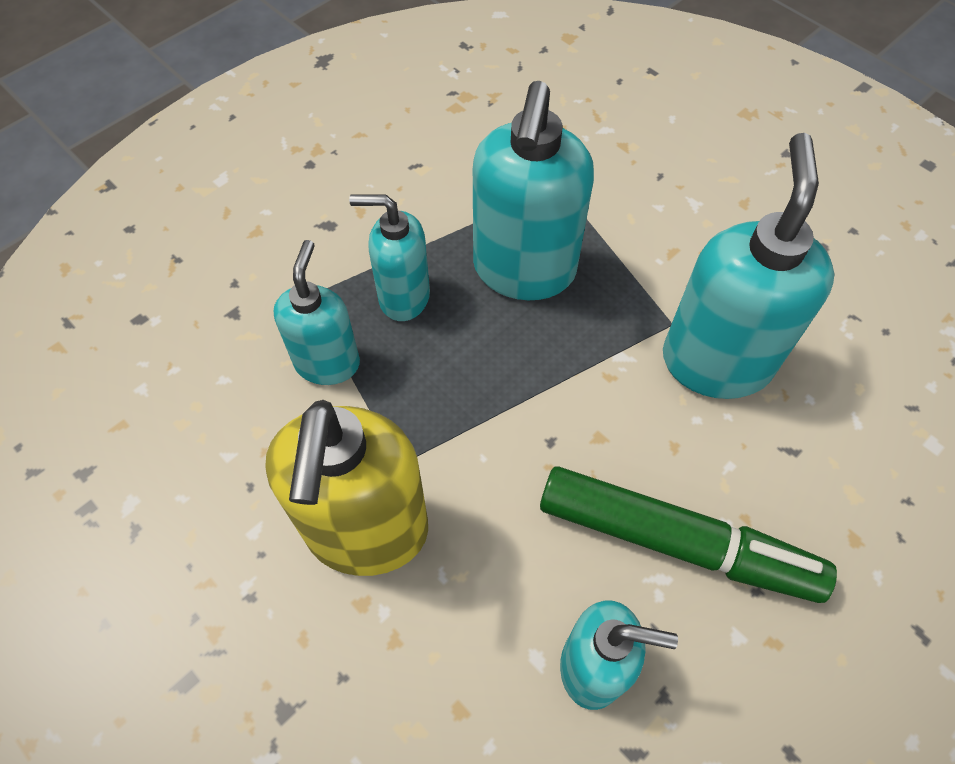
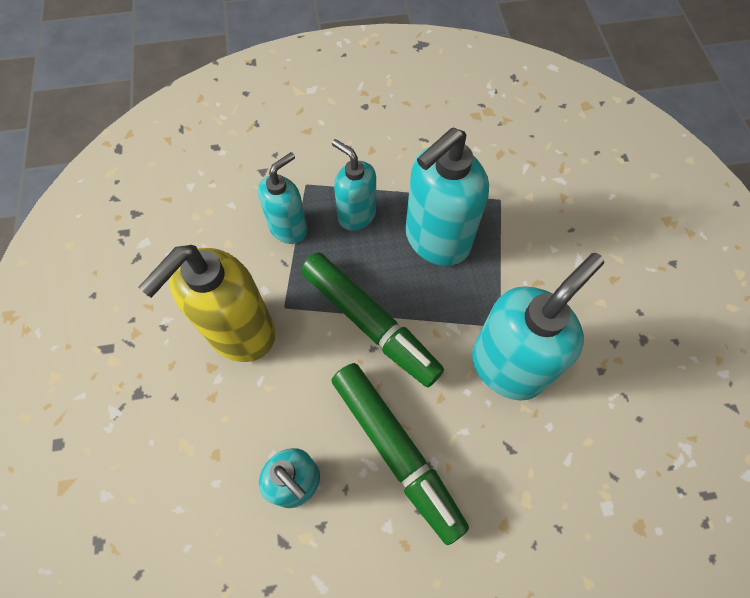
camera: 35 degrees right, 5 degrees up
(524, 414) = (370, 323): none -> green marker

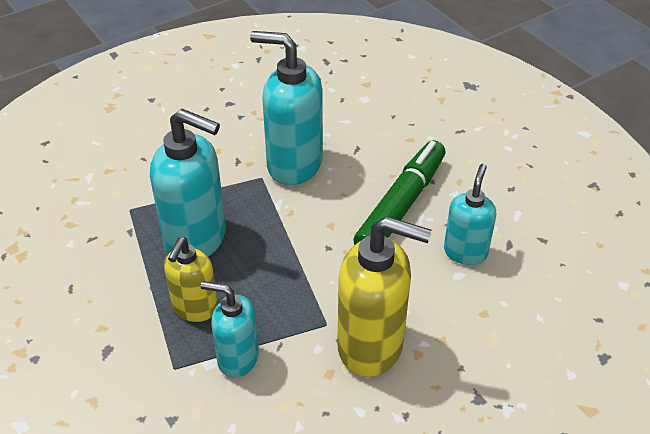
camera: 115 degrees left, 20 degrees down
(356, 215) = (195, 308): turquoise soap dispenser -> yellow soap dispenser
(370, 323) = (306, 256): green marker -> none

